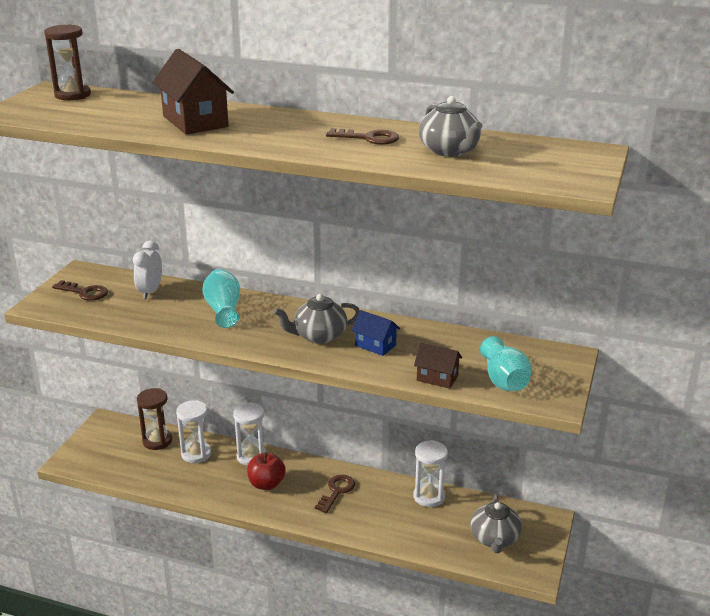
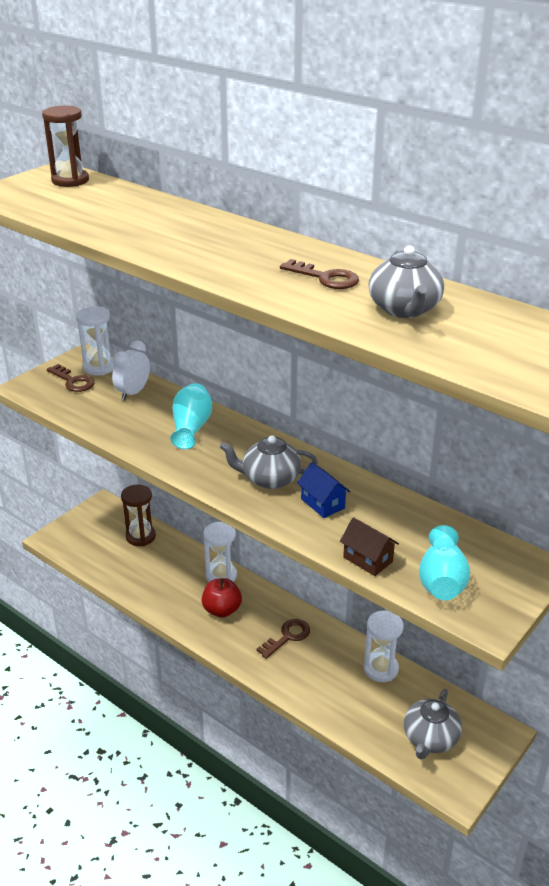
camera: 20 degrees right, 5 degrees up
(195, 121) = (161, 229): brown house -> none
(196, 454) = (170, 559): white hourglass -> white hourglass (99, 367)

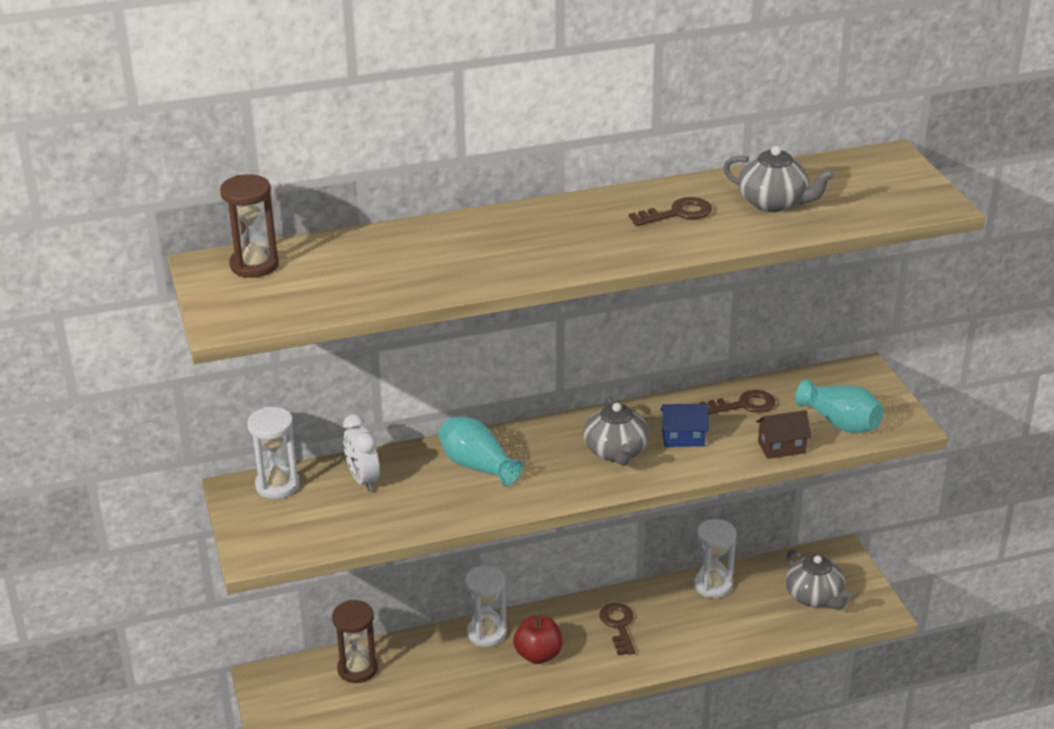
camera: 55 degrees left, 0 degrees up
(73, 381) = (285, 514): brown key -> brown key (743, 405)
(270, 479) = (616, 452): grey teapot -> grey teapot turned 45 degrees counterclockwise

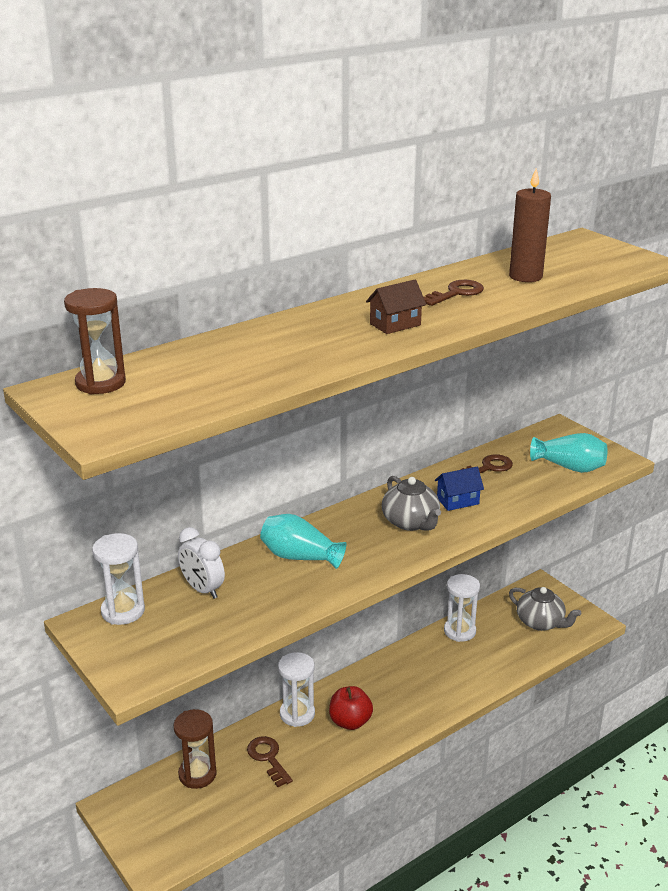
camera: 20 degrees left, 5 degrees down
(618, 626) = (403, 681): brown key -> brown key (268, 758)
(773, 203) = (525, 276): grey teapot -> brown candle
(781, 447) = (539, 493): brown house -> brown house (395, 324)

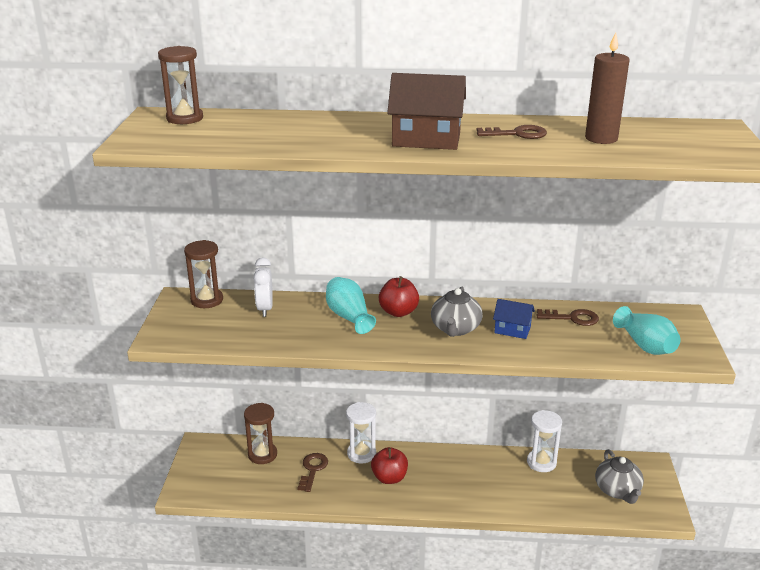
camera: 40 degrees right, 0 degrees up
(123, 611) = (207, 300): white hourglass -> brown hourglass
(339, 530) = (398, 312): none -> red apple
(395, 324) = (426, 140): brown house -> brown house, size x1.76

